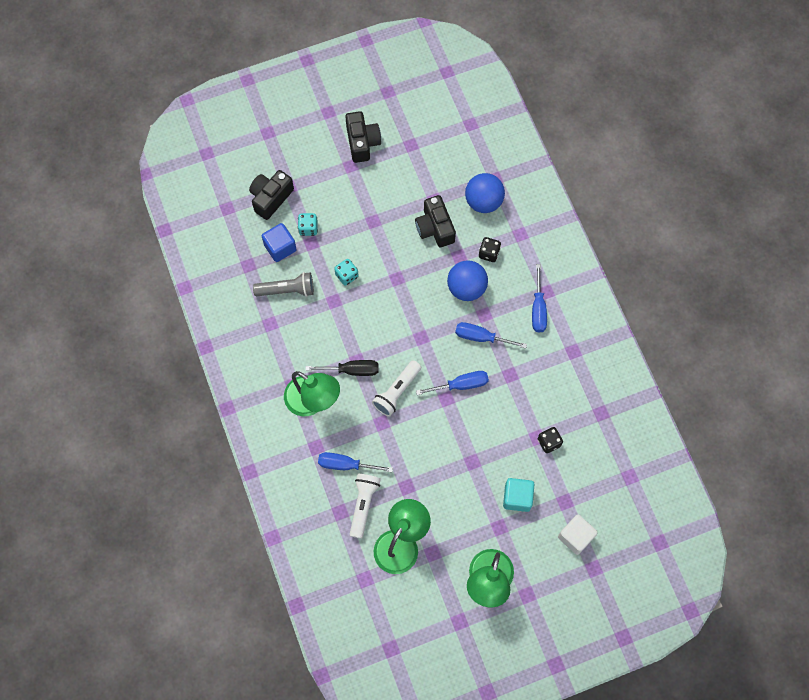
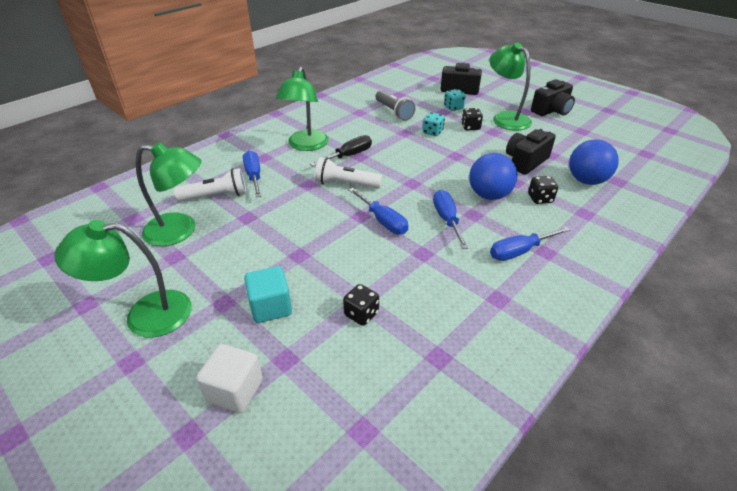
camera: 65 degrees right, 30 degrees down
(280, 247) = (425, 101): blue cube -> none
(351, 370) = (349, 156): black screwdriver -> black screwdriver turned 105 degrees counterclockwise
(354, 194) = (505, 118): none -> green lamp
(355, 236) = (470, 127): none -> black dice

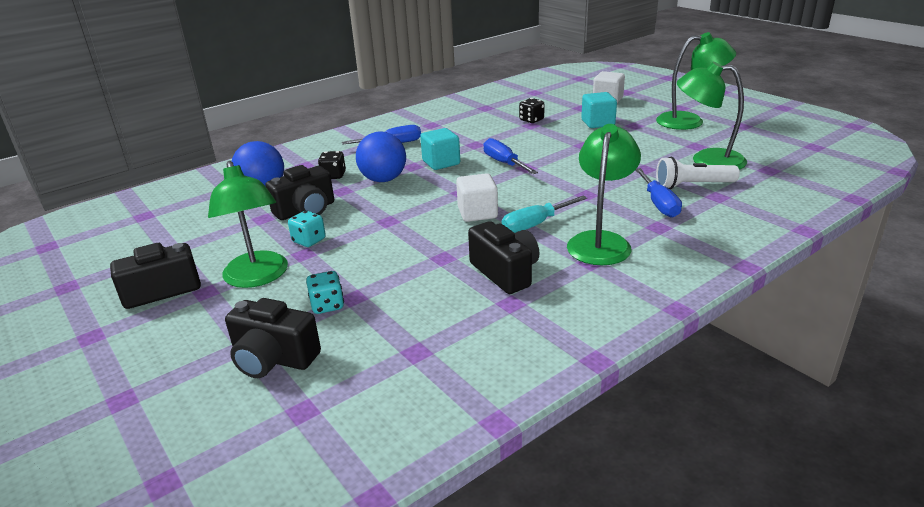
camera: 170 degrees left, 10 degrees down
(346, 184) = (540, 193): white flashlight -> none
(349, 156) = (535, 224): black screwdriver -> turquoise screwdriver
(364, 125) = (505, 272): none -> black camera
(392, 164) = (477, 213): none -> white cube
(394, 112) = (445, 300): grey flashlight -> none
(432, 132) = (398, 256): turquoise dice -> turquoise dice (309, 240)
(447, 220) = (441, 163): blue screwdriver -> turquoise cube
(470, 127) = (332, 262): black dice -> none

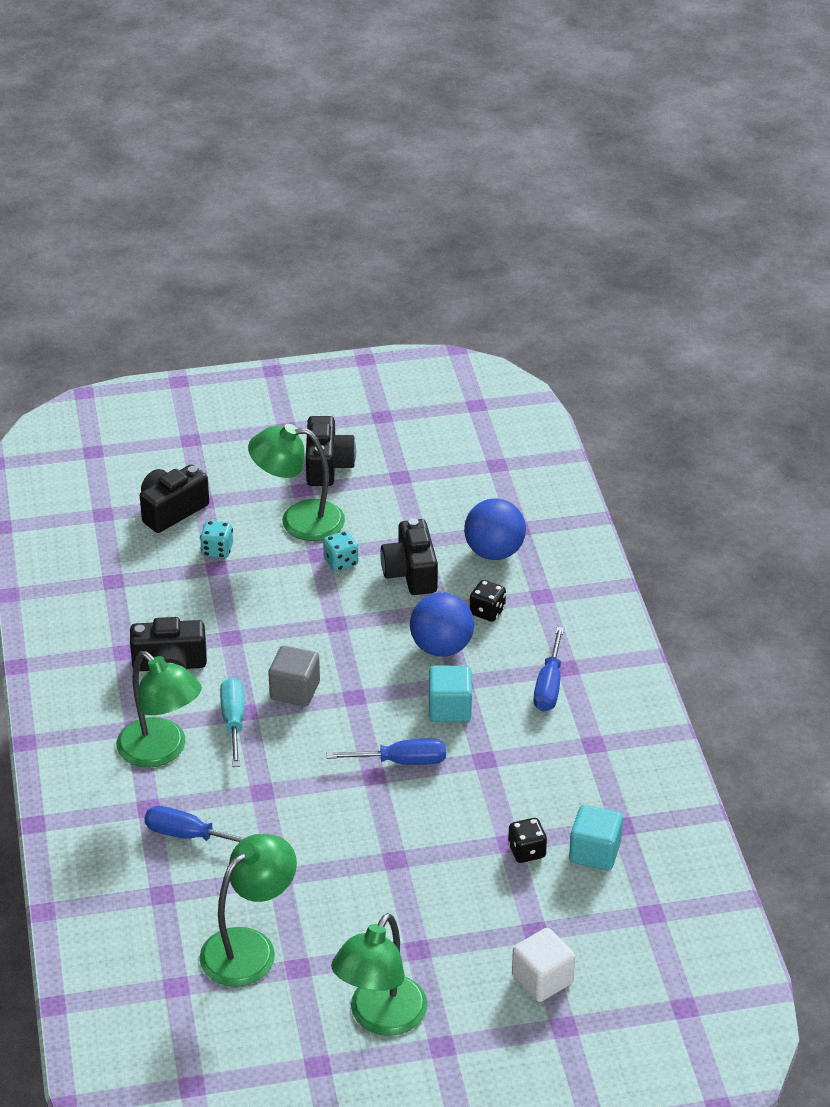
camera: 115 degrees right, 10 degrees up
(477, 213) = (295, 690): white cube -> grey cube
(598, 123) = (457, 915): turquoise cube -> turquoise cube (595, 852)
(692, 185) = (202, 890): white flashlight -> none

